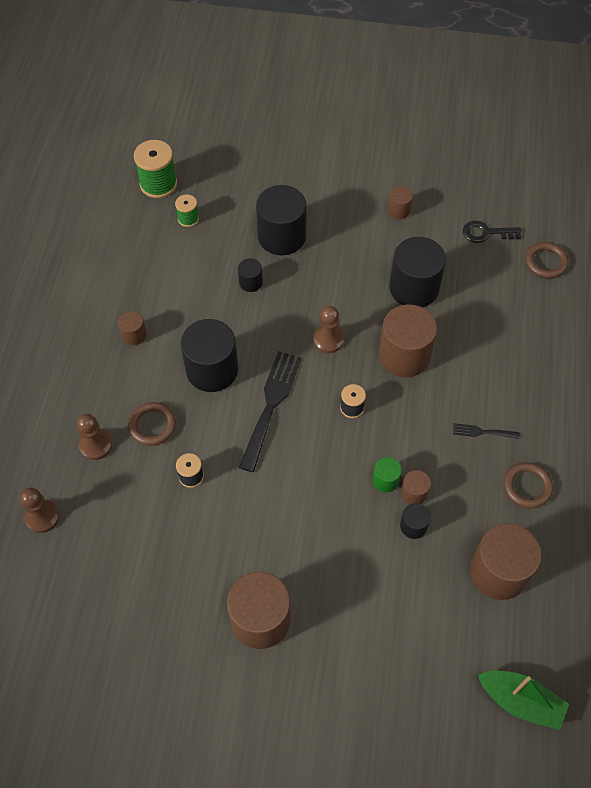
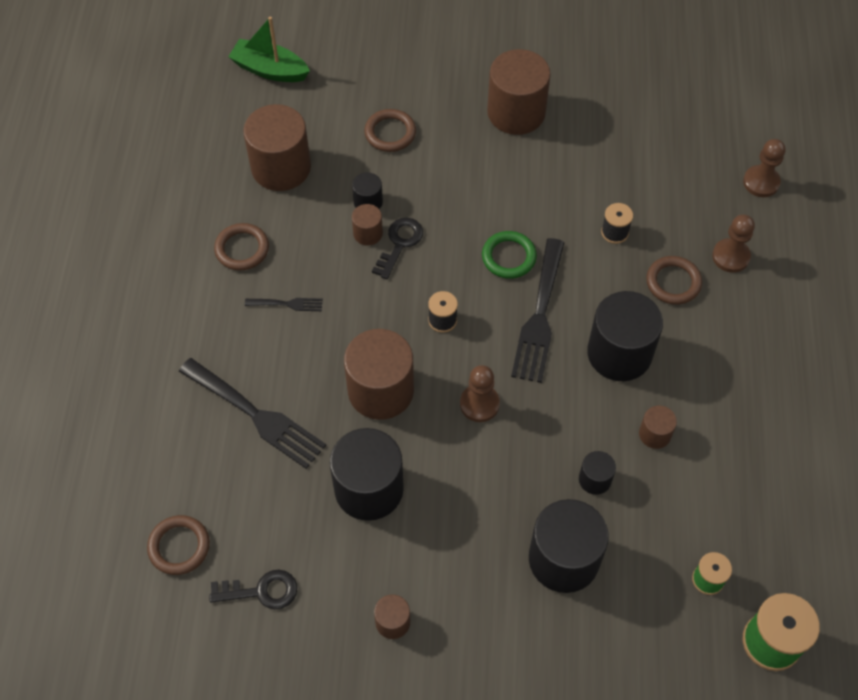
camera: 175 degrees right, 0 degrees up
(134, 335) = (729, 391): brown cylinder -> brown cylinder (654, 434)
(289, 460) = (508, 257): none -> green ring
(385, 480) = (399, 244): green cylinder -> black key
(390, 604) = (390, 133): none -> brown ring
(500, 344) = (256, 415): none -> black fork

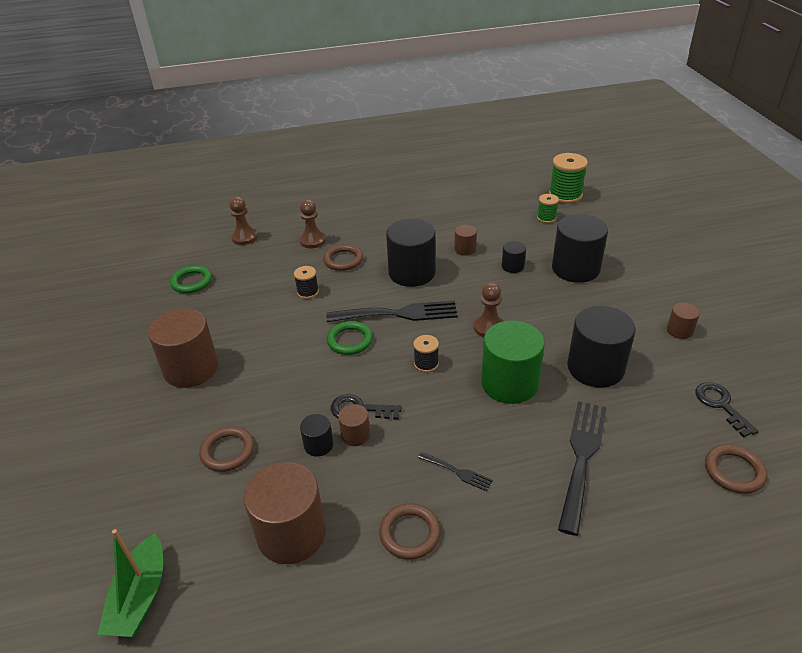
camera: 105 degrees left, 20 degrees down
(287, 304) = (457, 472): black fork -> black fork turned 135 degrees clockwise
(381, 390) = (509, 383): brown cylinder -> green cylinder
(674, 121) = (192, 282): none -> green ring

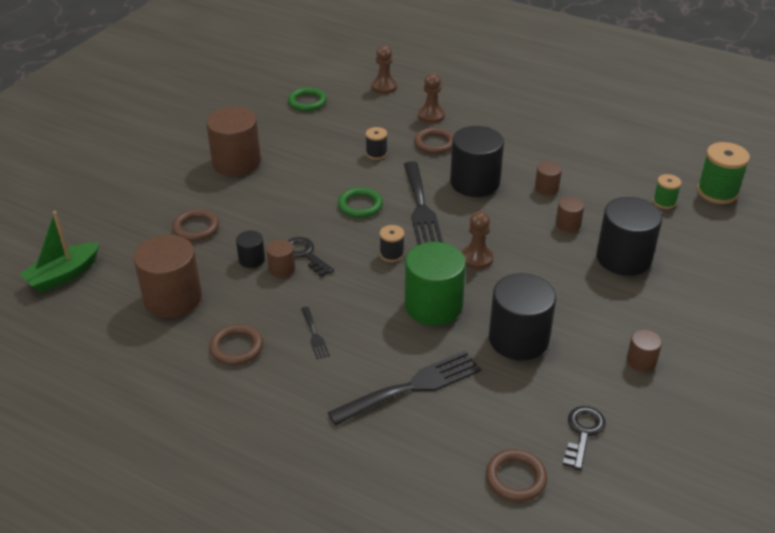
camera: 40 degrees right, 0 degrees up
(398, 314) = (421, 207): black fork -> black fork turned 45 degrees clockwise
(512, 266) = (568, 224): black cylinder -> brown cylinder

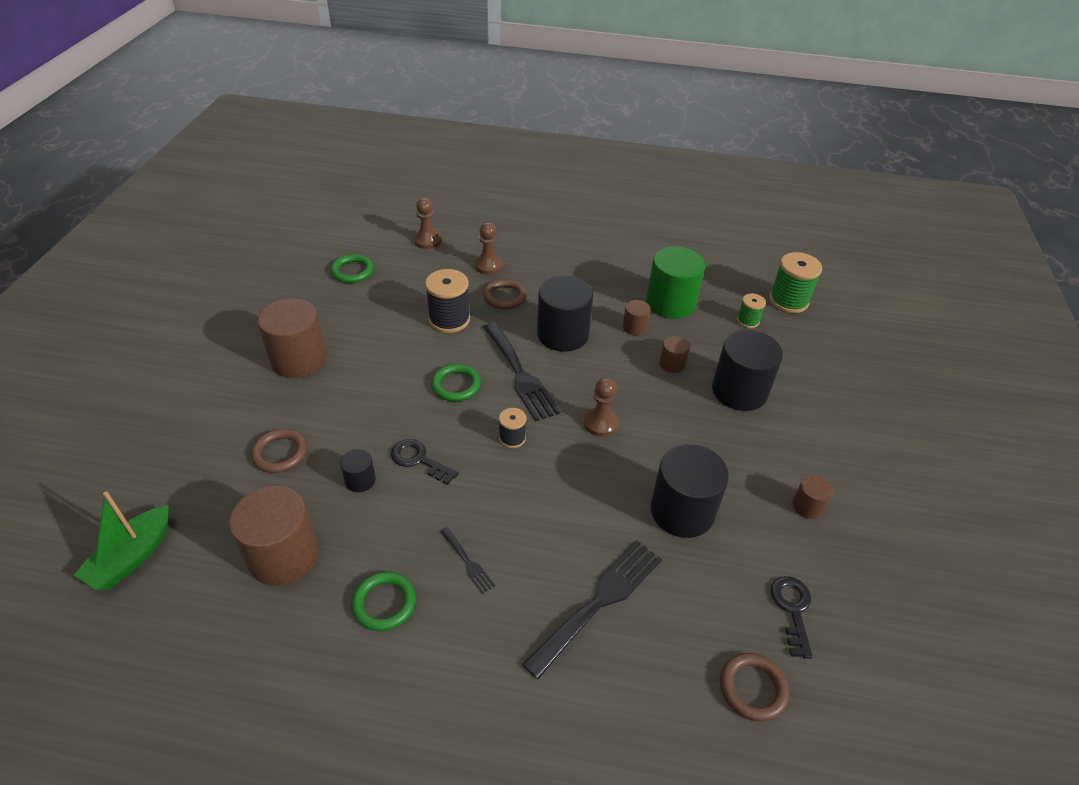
camera: 20 degrees left, 5 degrees up
(236, 347) = (384, 603): brown ring -> green ring
(281, 269) = (399, 484): brown cylinder -> none
(376, 153) = (449, 319): black spool -> black spool, size x1.79
(433, 306) = (580, 492): green cylinder -> green cylinder (670, 303)

